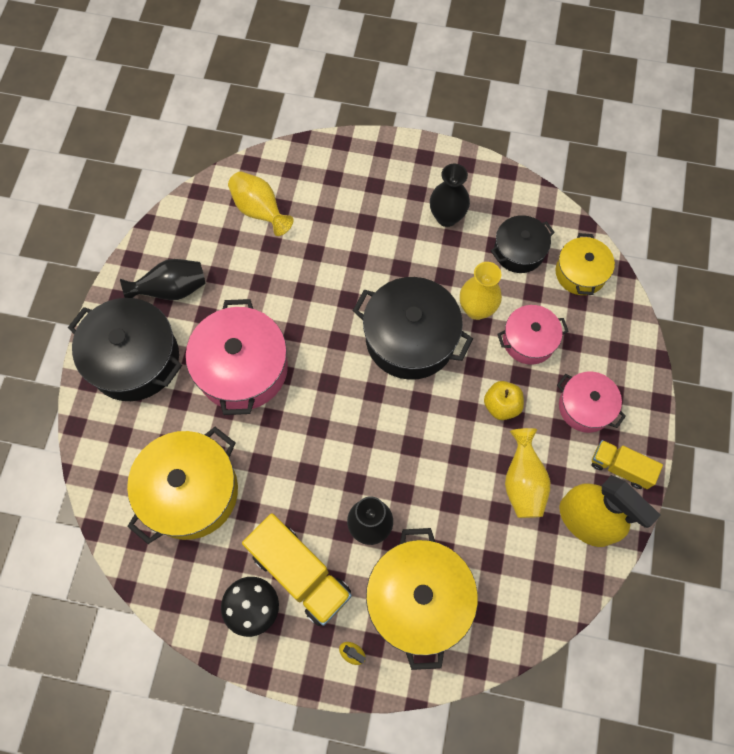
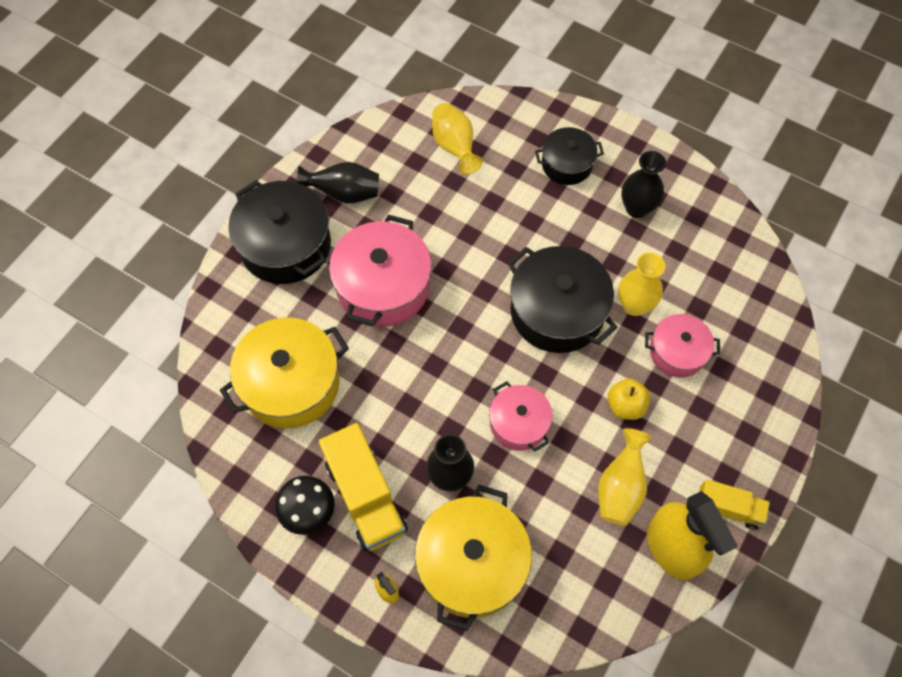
camera: 20 degrees right, 5 degrees down
(519, 251) = (699, 263): black pot -> black pot (567, 164)
(580, 273) = (755, 304): yellow pot -> none
(585, 407) = (712, 436): pink pot -> pink pot (519, 423)
(620, 467) = (728, 508): yellow truck -> yellow truck turned 150 degrees clockwise

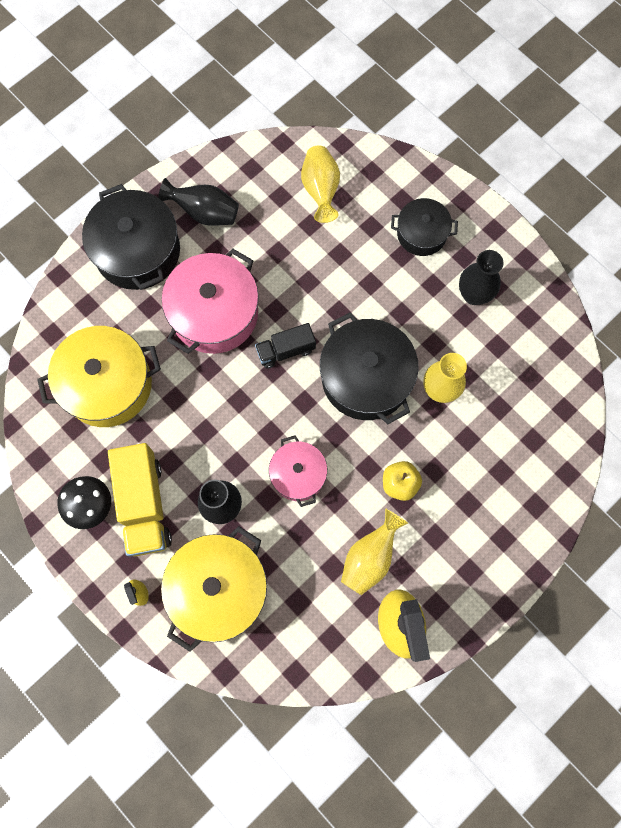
camera: 15 degrees right, 10 degrees up
(467, 305) = (286, 350): none -> black truck
(677, 352) = (464, 445): pink pot -> none
(728, 508) = (460, 602): yellow truck -> none

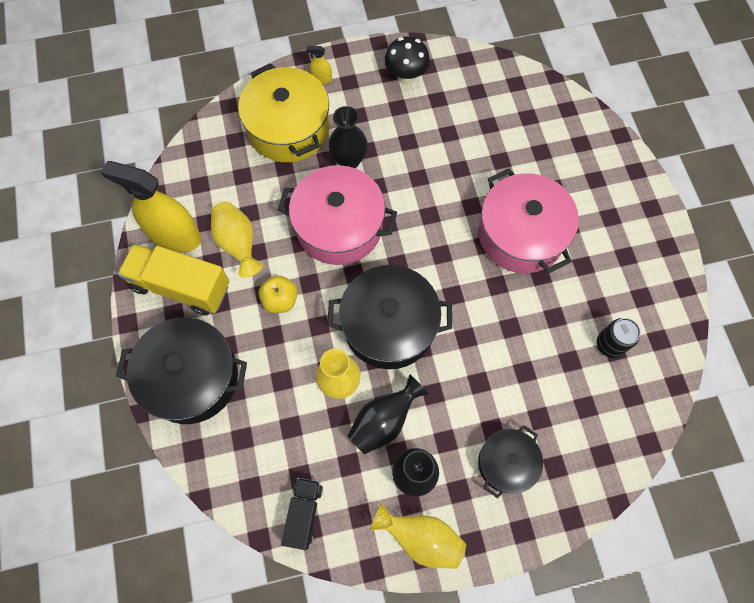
camera: 120 degrees right, 5 degrees down
(107, 384) = (500, 128): yellow pot -> none
(137, 251) = (614, 203): black pot -> black pot (192, 378)
(144, 505) = (385, 110): yellow truck -> yellow truck (181, 286)
(205, 213) = (628, 275): black vase -> black vase (384, 421)
(277, 201) = (610, 344): none -> black can
(286, 350) = (453, 273): black truck -> black truck (304, 513)
(298, 474) = (339, 226): pink pot -> pink pot, size x1.70
(321, 190) = (603, 392): yellow vase -> yellow vase (421, 538)

